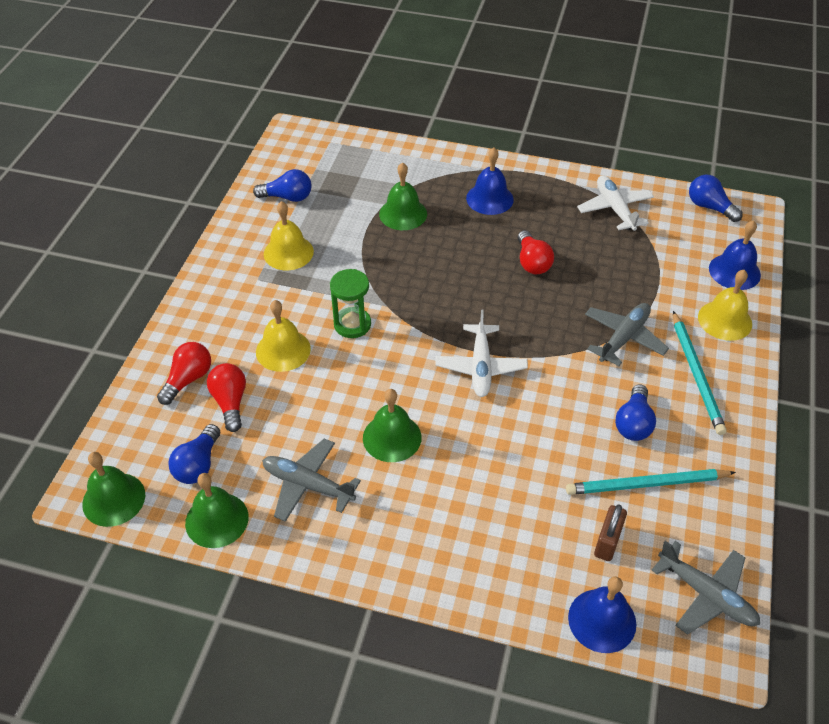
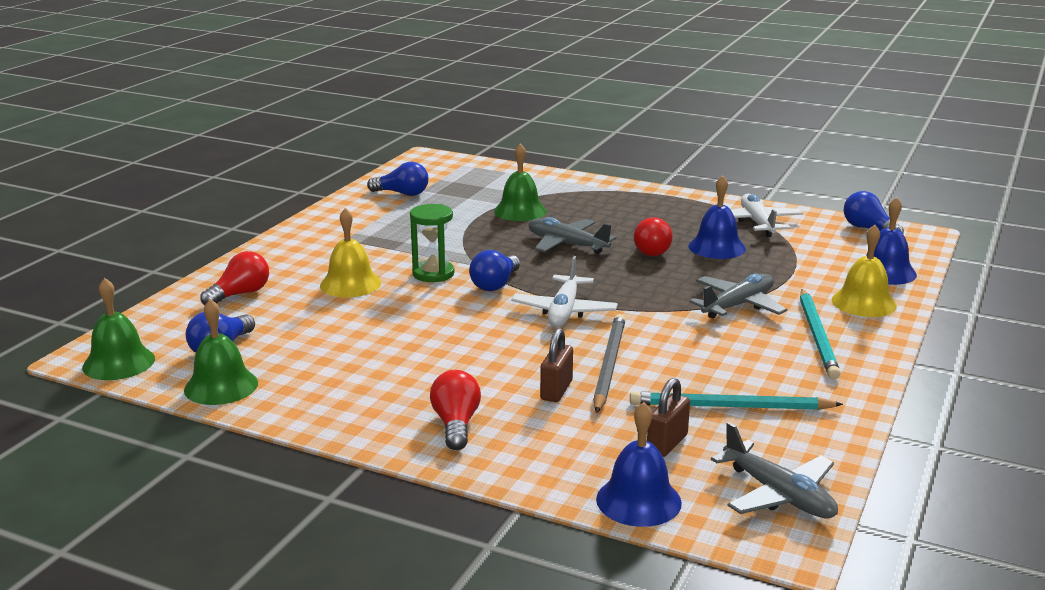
camera: 10 degrees right, 25 degrees down
(230, 402) = (277, 312): red light bulb -> red light bulb (456, 424)
(288, 252) = (386, 226): yellow bell -> none
(307, 485) = (333, 372): grey plane -> grey plane (567, 244)
(392, 437) = (442, 349): green bell -> none
(489, 198) = (619, 208): blue bell -> blue bell (717, 247)
(502, 483) = (556, 390): none -> brown padlock
(537, 440) = (609, 365): none -> grey pencil
(633, 423) = (729, 363): blue light bulb -> blue light bulb (495, 284)

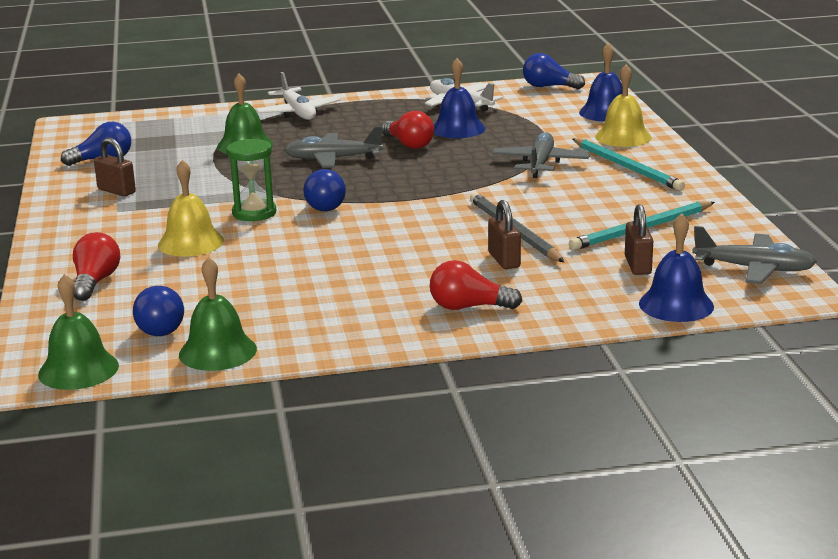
camera: 35 degrees left, 0 degrees up
(371, 222) = (116, 191): none -> brown padlock
(456, 424) = (468, 307): red light bulb -> red light bulb turned 45 degrees counterclockwise
(564, 311) = (416, 207): white plane -> white plane (298, 113)

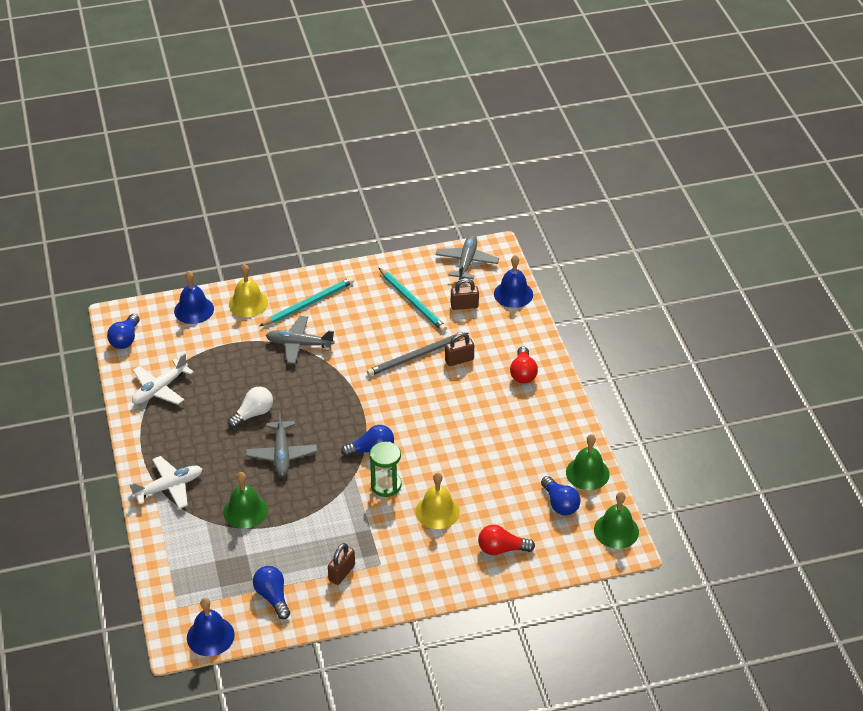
camera: 95 degrees left, 20 degrees up
(161, 326) = (560, 504): blue light bulb -> blue light bulb turned 75 degrees clockwise
(409, 144) = (253, 414): red light bulb -> white light bulb
(458, 129) = (220, 388): blue bell -> blue bell (210, 636)

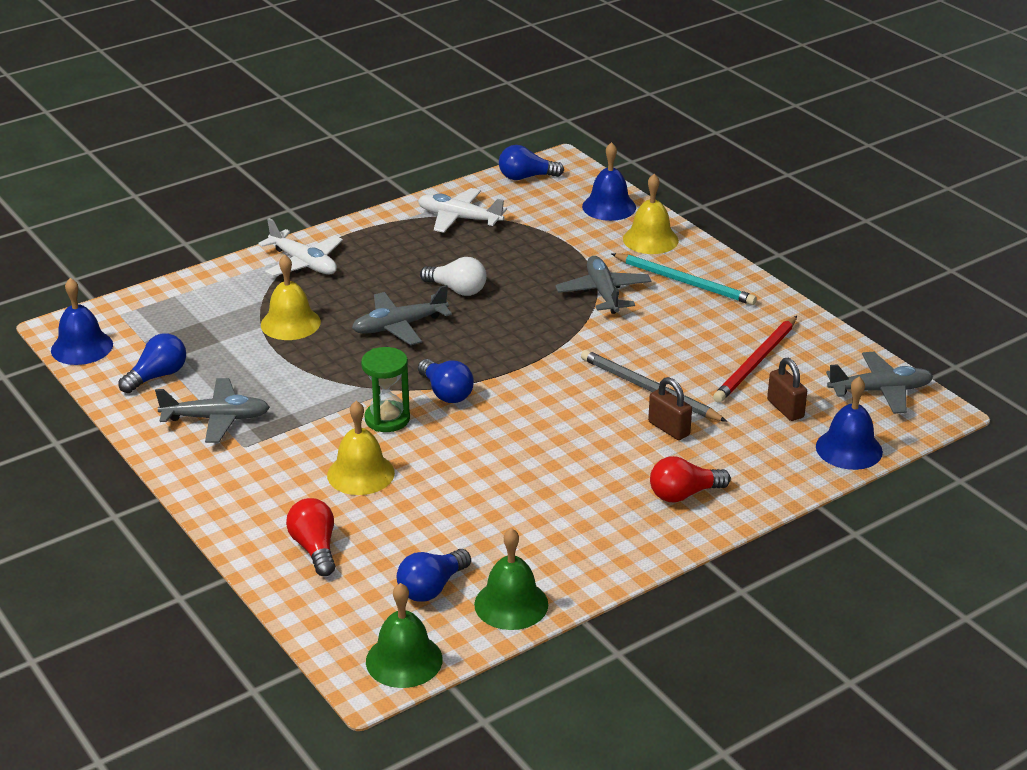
camera: 70 degrees right, 10 degrees down
(245, 511) = (290, 323): green bell -> yellow bell
(342, 573) = (216, 419): brown padlock -> grey plane
(412, 302) = (756, 362): turquoise pencil -> red pencil

